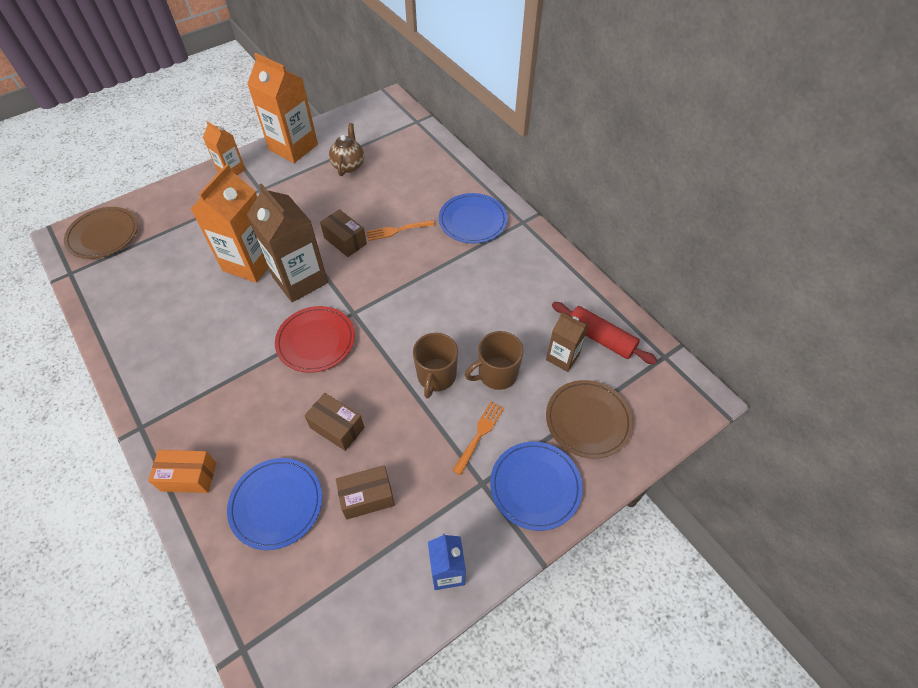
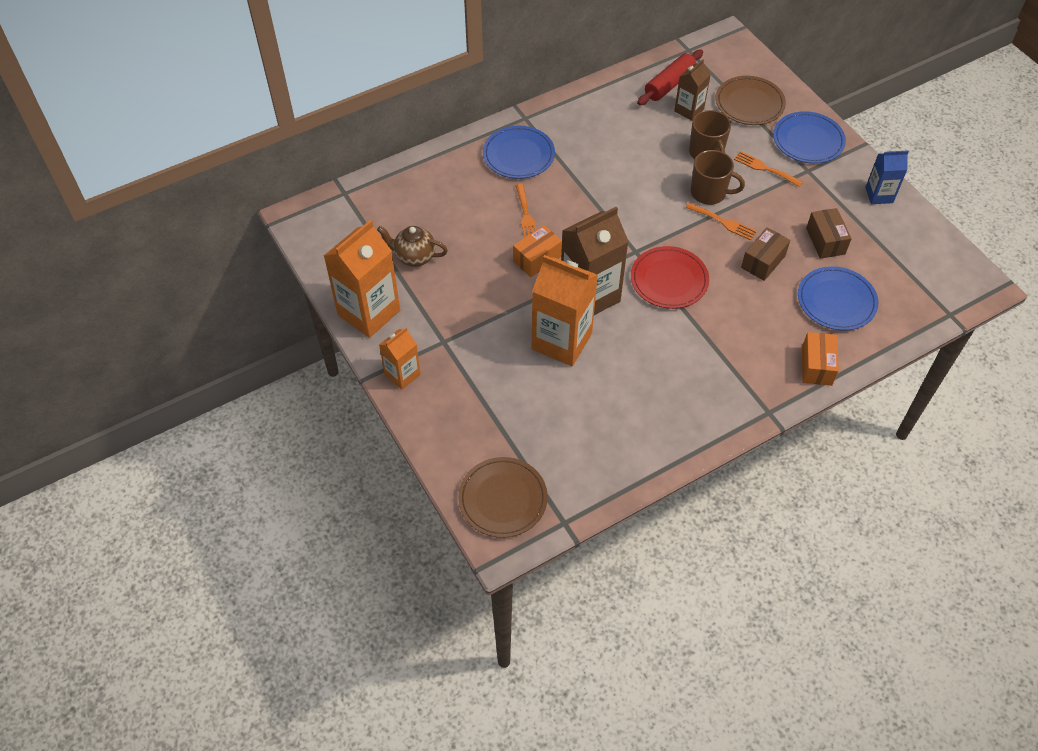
camera: 85 degrees left, 0 degrees up
(345, 241) = (537, 259): brown box -> orange box
(394, 390) = (723, 222): none -> orange fork

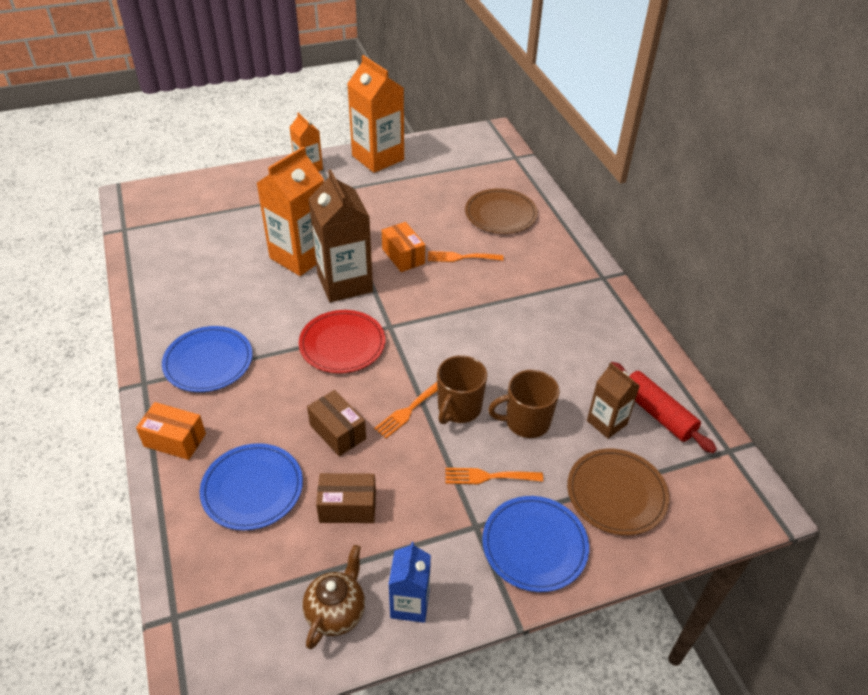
camera: 100 degrees right, 10 degrees down
(414, 257) = (430, 186): brown teapot -> brown teapot (336, 612)
(503, 499) = (166, 202): brown plate -> brown plate (500, 214)
(518, 155) = (547, 264): blue plate -> blue plate (208, 362)
(765, 168) = (488, 477): orange fork -> orange fork turned 135 degrees counterclockwise

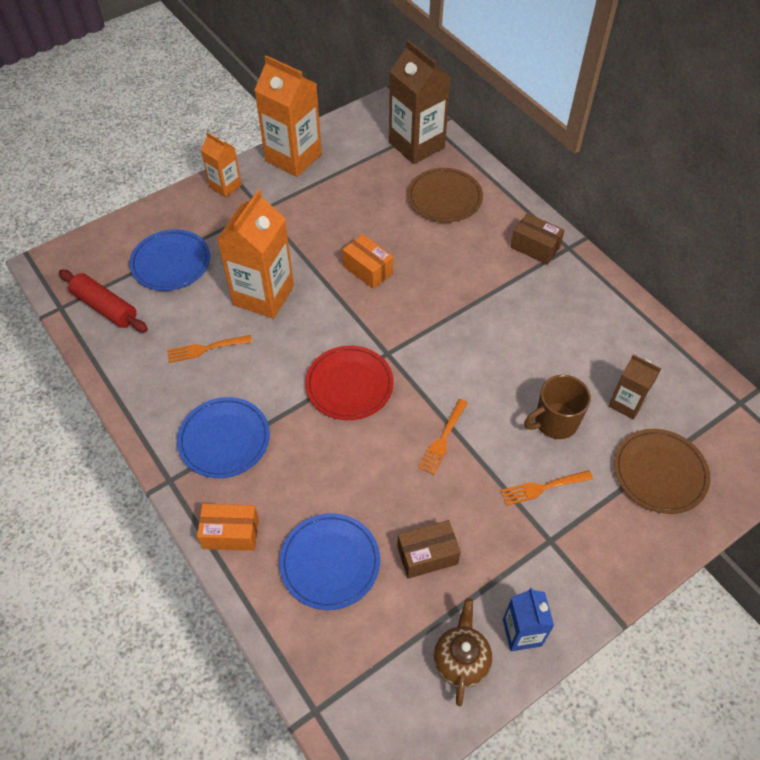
camera: 15 degrees left, 10 degrees up
(337, 432) = (385, 481): brown box -> brown box (535, 247)
(344, 283) = (322, 315): brown carton -> brown carton (416, 145)
(458, 408) = (488, 425): brown mug -> none
(461, 257) = (425, 257): orange fork -> orange fork (205, 349)
(534, 545) = (608, 544): blue plate -> blue plate (171, 263)
(657, 413) = (667, 382): red rolling pin -> red rolling pin (105, 307)

